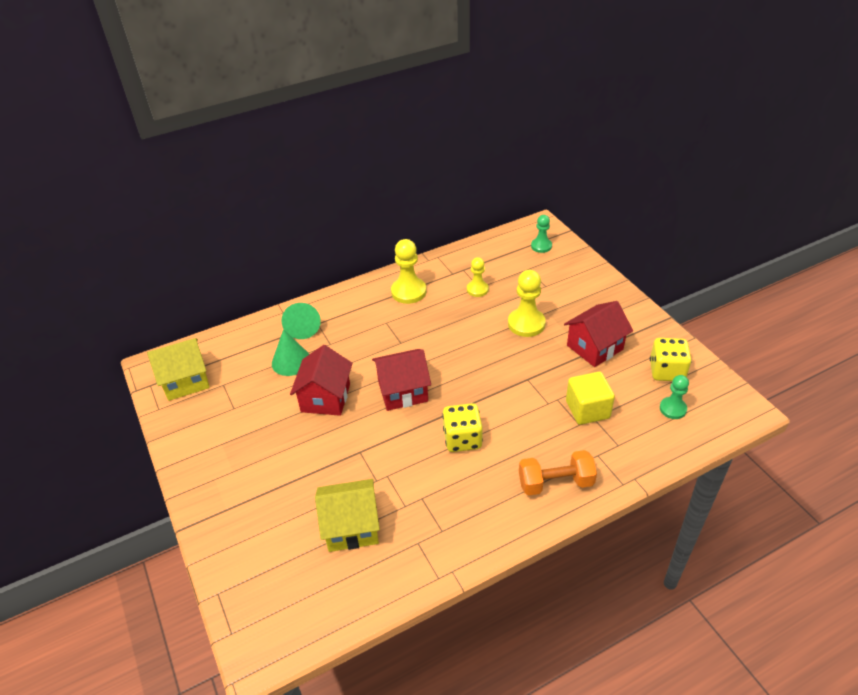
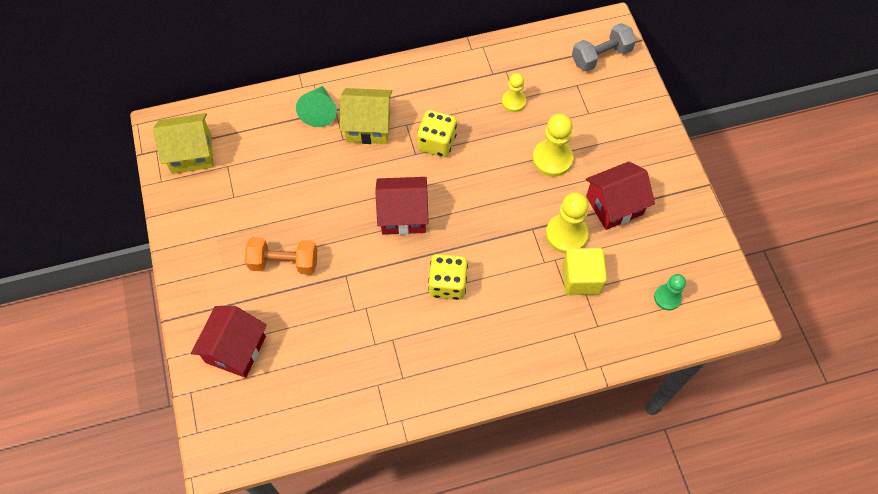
camera: 10 degrees right, 20 degrees up
(291, 361) = (299, 152): green cone -> none
(325, 398) = (325, 205): red house -> red house (235, 349)
(351, 527) = (320, 354): yellow house -> yellow house (368, 126)
(408, 292) = (439, 88): yellow pawn -> yellow pawn (566, 234)
(541, 246) = (601, 56): green pawn -> grey dumbbell
(555, 483) = (523, 353): orange dumbbell -> orange dumbbell (284, 262)
(666, 371) = (678, 252): yellow dice -> yellow dice (437, 143)

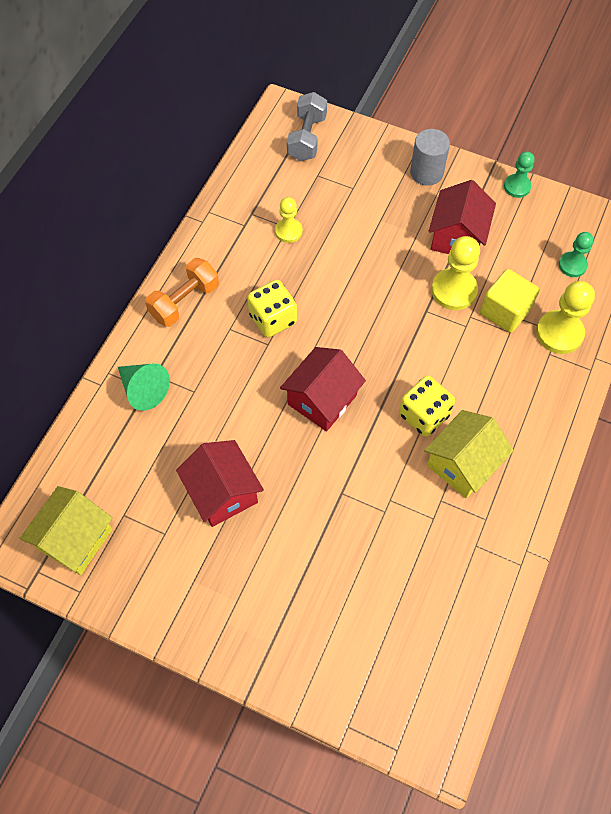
camera: 50 degrees left, 0 degrees up
(235, 349) = (336, 649): red house -> red house (223, 493)
(284, 262) = (280, 538): orange dumbbell -> orange dumbbell (184, 301)
(368, 126) = (201, 360): yellow house -> yellow house (462, 464)
(552, 159) = (372, 246): yellow pawn -> yellow pawn (559, 333)
(650, 148) = (426, 172): none -> grey cylinder
(700, 214) = (517, 187): none -> green pawn

